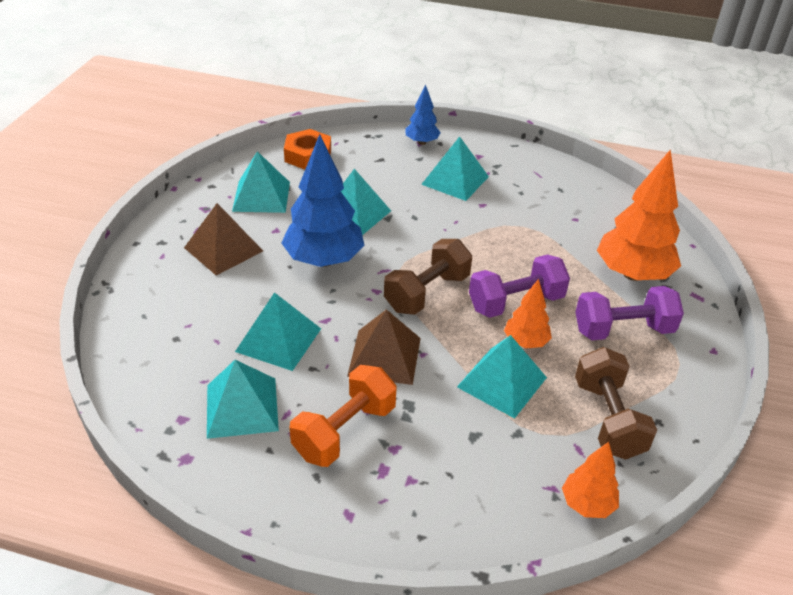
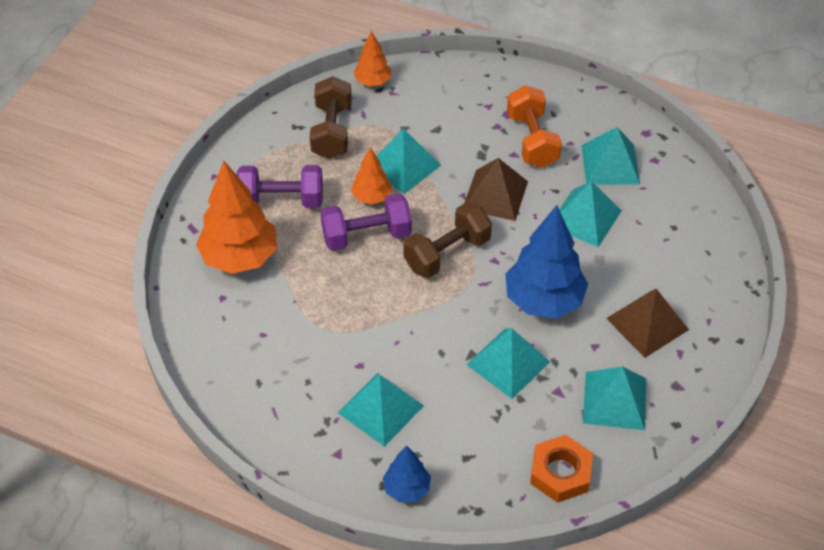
camera: 170 degrees left, 10 degrees up
(344, 431) = (532, 140): orange dumbbell -> orange dumbbell turned 60 degrees counterclockwise

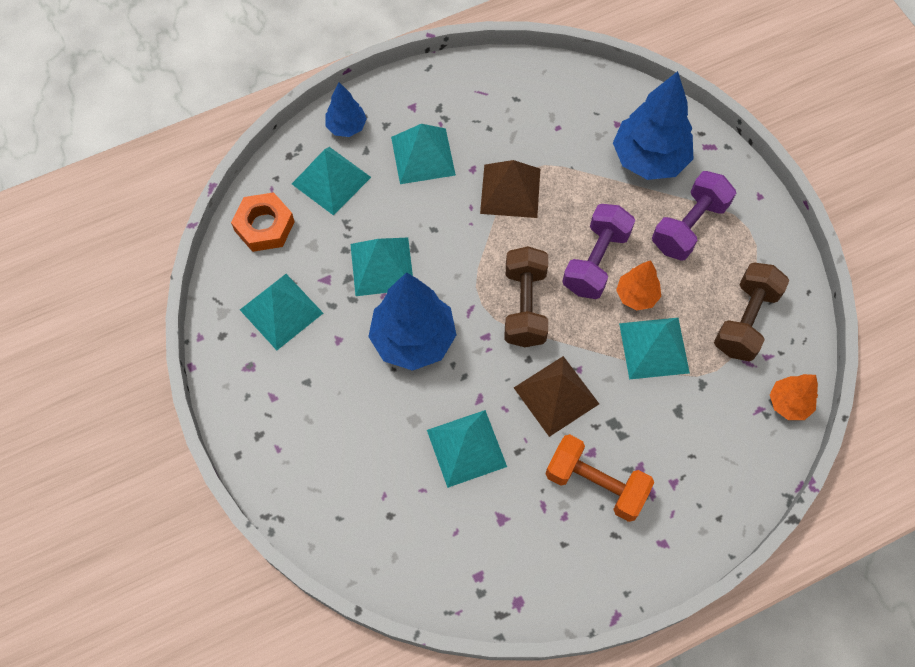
camera: 130 degrees right, 15 degrees up
(240, 257) = (649, 159): orange tree -> blue tree
(332, 131) = (745, 321): brown dumbbell -> brown dumbbell turned 75 degrees clockwise
(610, 164) = (507, 528): turquoise pyramid -> turquoise pyramid (331, 180)
(647, 324) = (320, 397): brown pyramid -> brown pyramid (510, 190)

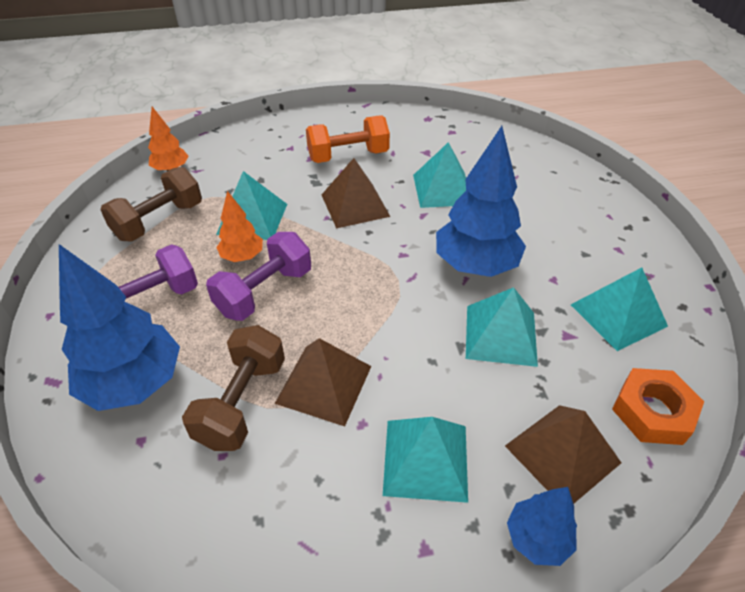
camera: 165 degrees left, 20 degrees down
(331, 180) = (562, 454): turquoise pyramid -> brown pyramid
(524, 306) = (355, 269): brown dumbbell -> brown dumbbell (242, 402)
(595, 484) = (348, 156): orange dumbbell -> orange dumbbell turned 60 degrees counterclockwise

